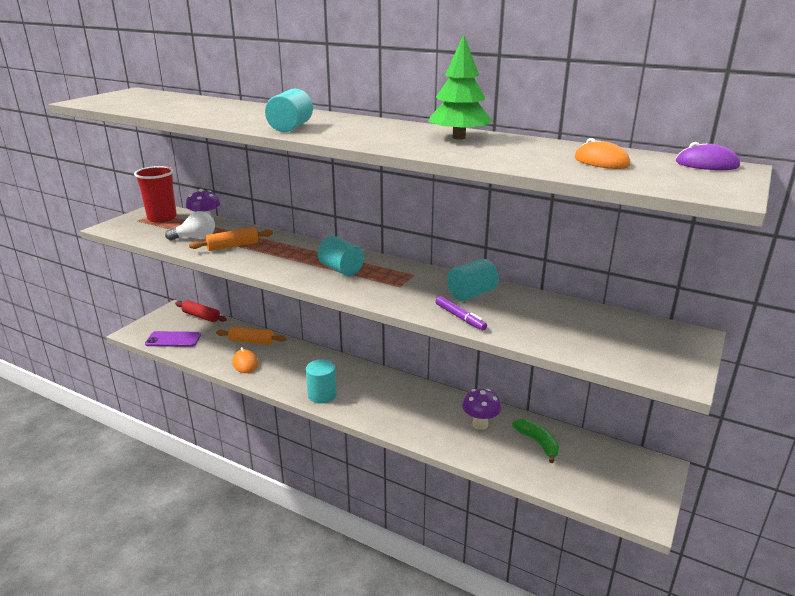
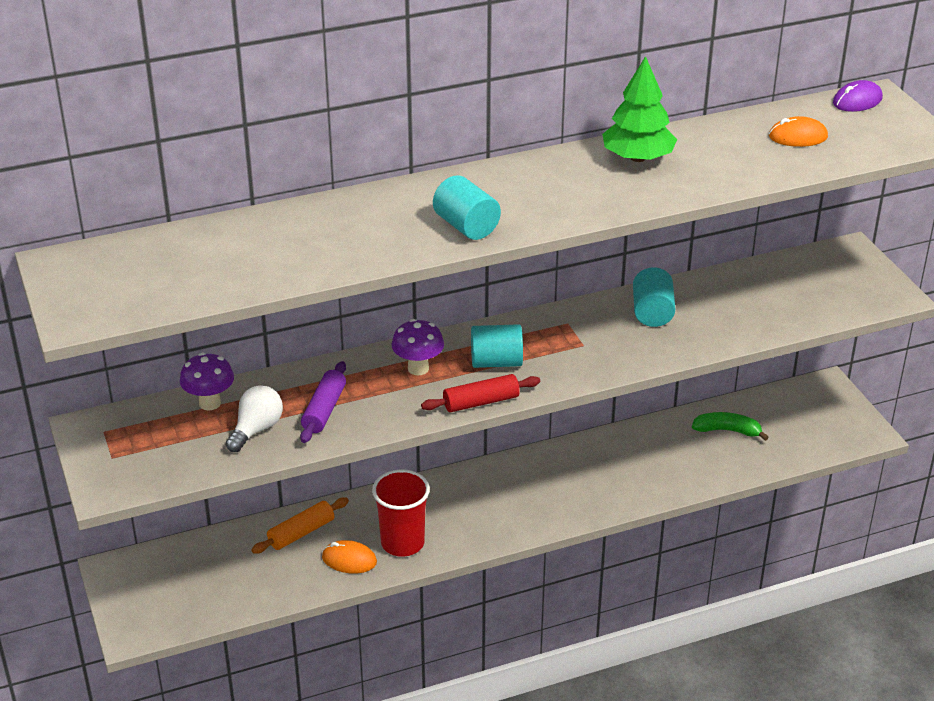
camera: 50 degrees left, 10 degrees up
(162, 218) = (134, 433): red cup -> red cup (402, 543)
(173, 339) = (205, 601): purple phone -> none
(201, 316) = (171, 551): red rolling pin -> red rolling pin (481, 402)
(232, 246) = (324, 410): orange rolling pin -> purple rolling pin
(322, 395) = (490, 528): turquoise cylinder -> none
(460, 317) = (688, 344): purple marker -> none
(480, 424) = (663, 448): purple mushroom -> purple mushroom (418, 368)

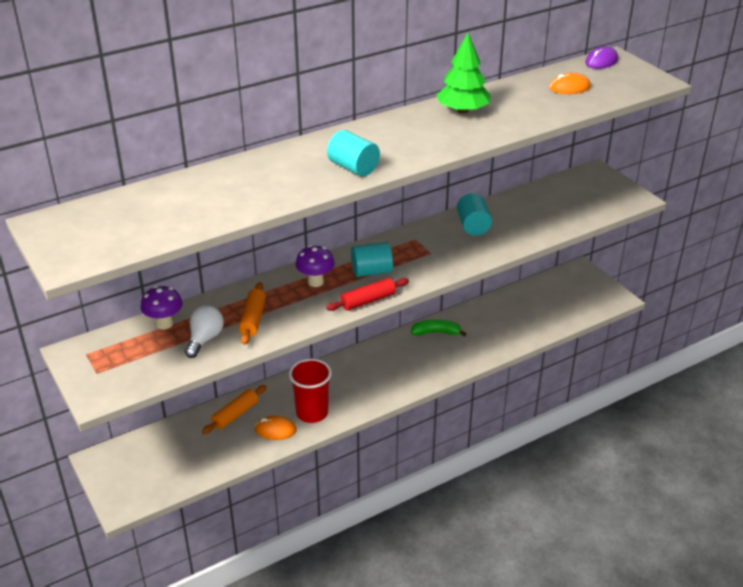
camera: 10 degrees left, 0 degrees up
(324, 410) = (253, 319): purple rolling pin -> orange rolling pin
(727, 430) = (521, 307): green banana -> green banana (436, 332)

